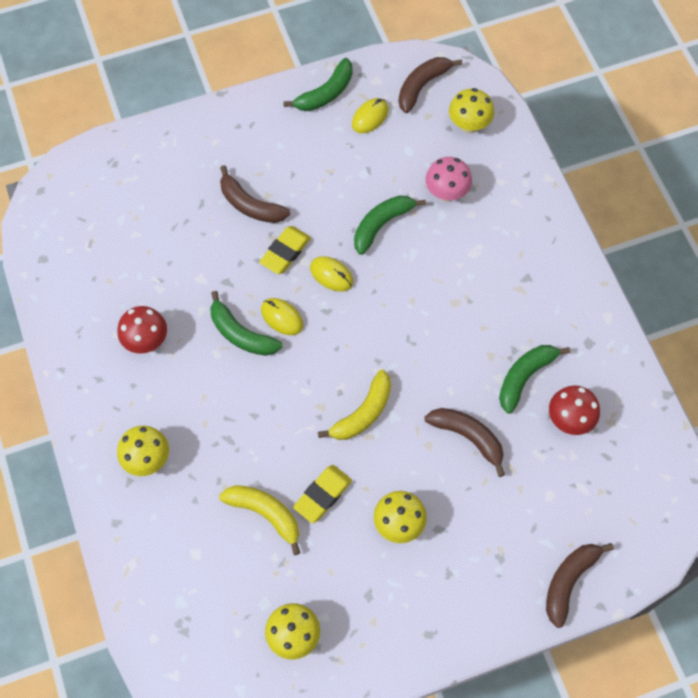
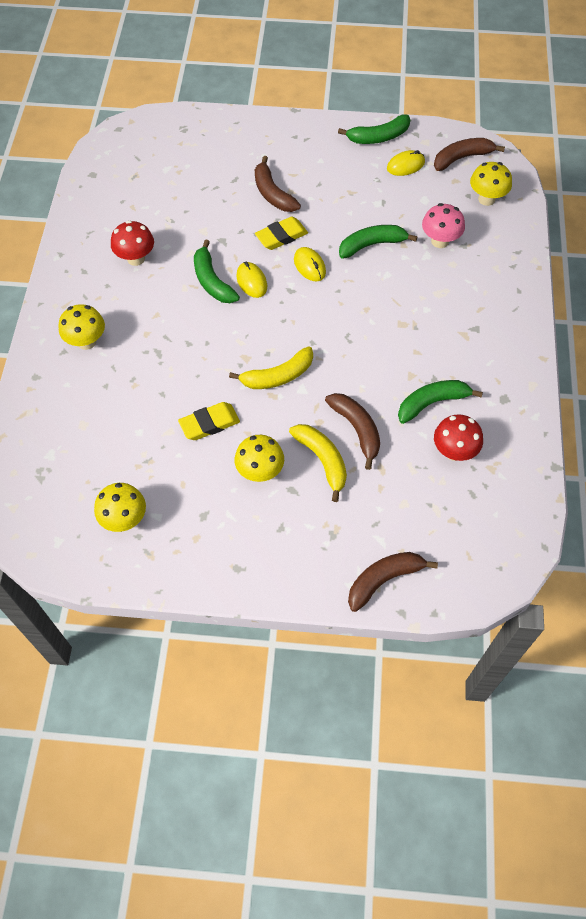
camera: 25 degrees right, 5 degrees down
(265, 514) = (155, 418): yellow banana -> yellow banana (322, 460)

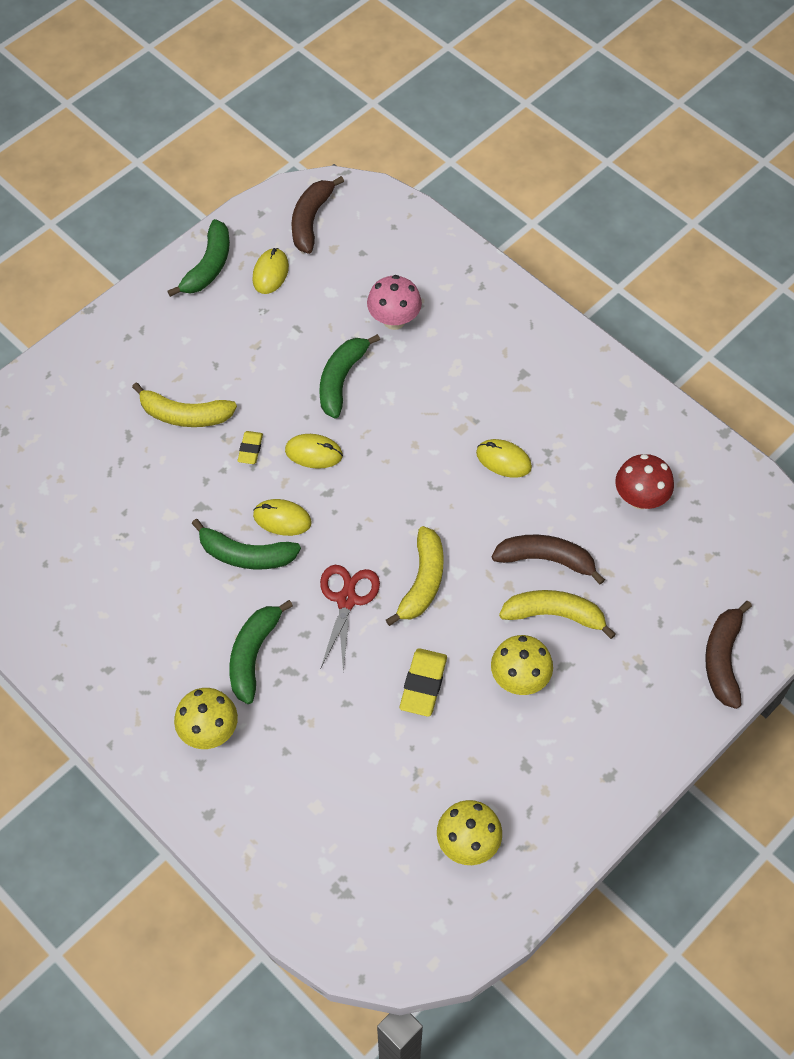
camera: 50 degrees left, 0 degrees up
(136, 258) = (142, 606): red mushroom -> none
(229, 347) = (346, 599): none -> red scissors
(272, 193) = (185, 415): brown banana -> yellow banana
(281, 236) = (250, 449): yellow eraser -> yellow eraser, size x0.60
(403, 360) = (503, 460): none -> yellow mouse
(432, 403) = (573, 474): green banana -> green banana (253, 654)
(486, 199) = (382, 242): yellow mushroom -> none

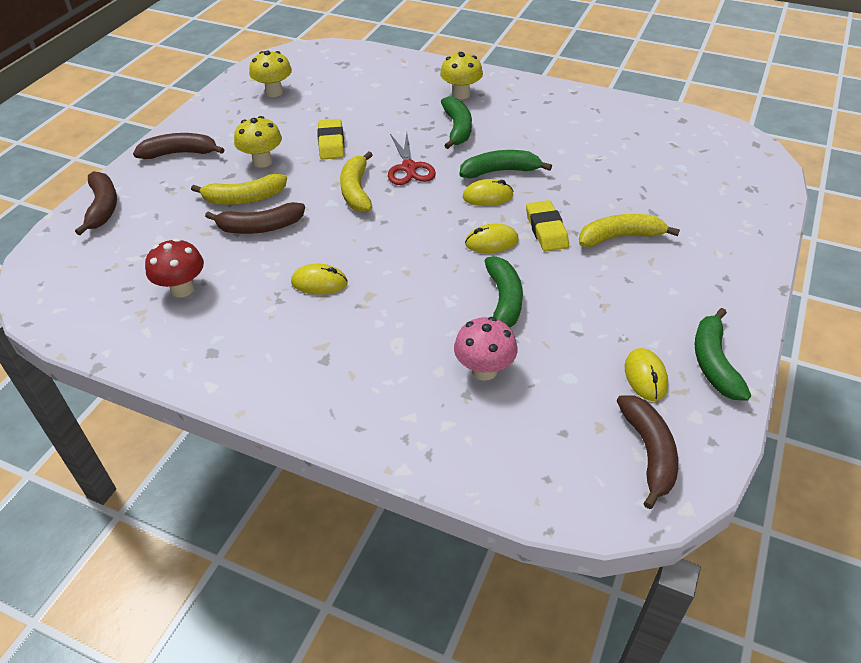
camera: 160 degrees right, 15 degrees down
(250, 449) = (546, 230): yellow eraser -> yellow eraser, size x1.67
(622, 737) = (180, 153): none -> brown banana

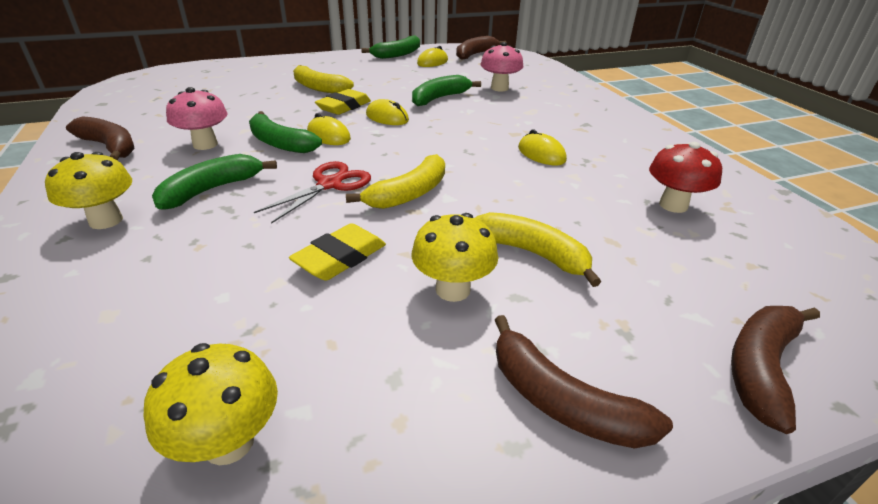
camera: 135 degrees left, 10 degrees down
(260, 227) = (546, 214): brown banana -> brown banana (110, 147)
(534, 142) = (205, 144): none -> pink mushroom

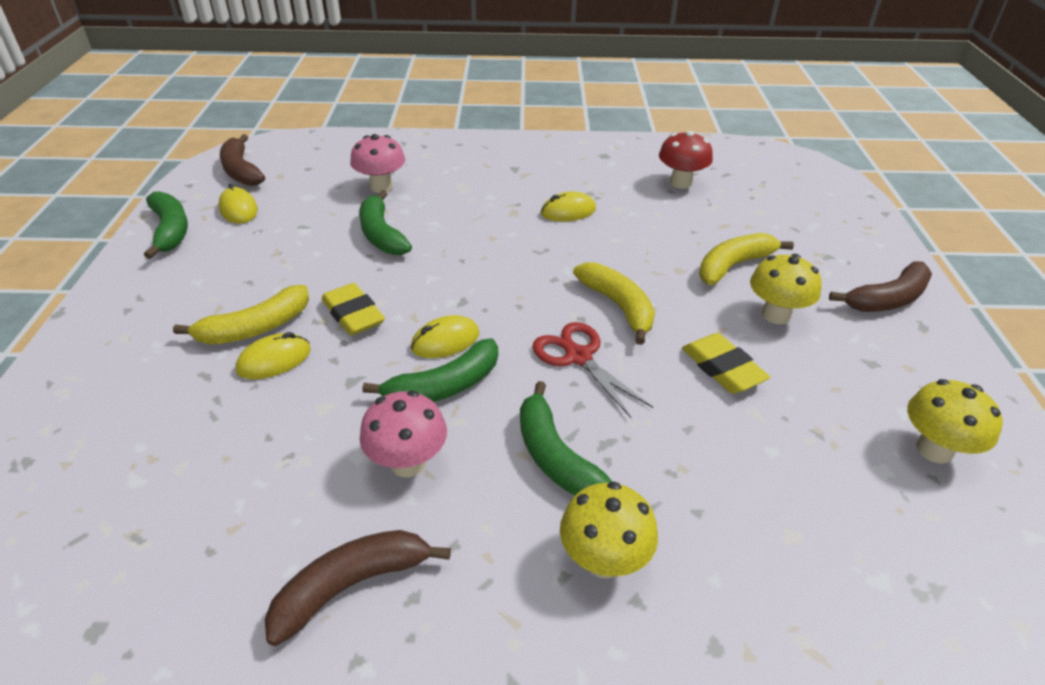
camera: 70 degrees left, 5 degrees up
(387, 117) = (416, 285): yellow mouse -> yellow mouse (274, 360)
(761, 367) = (858, 223): brown banana -> none

